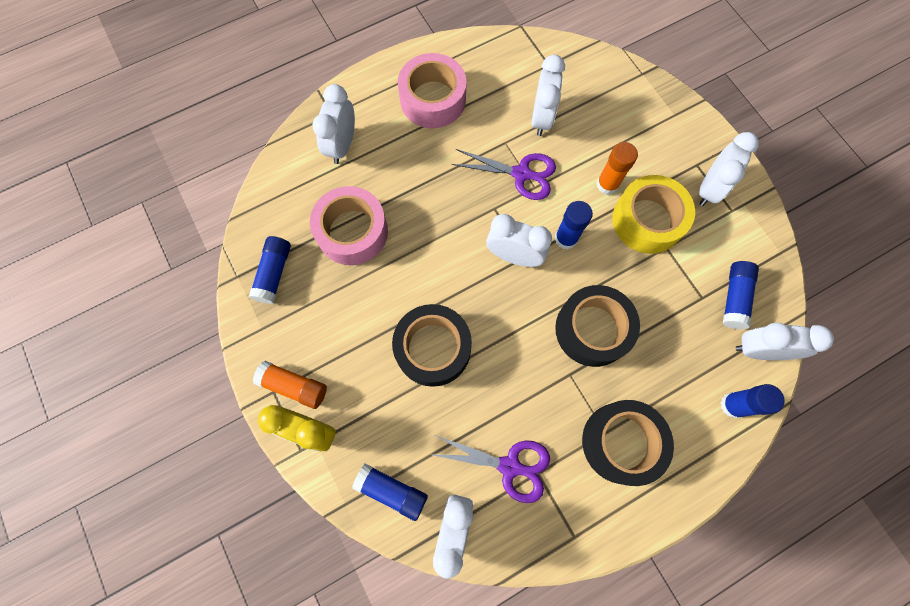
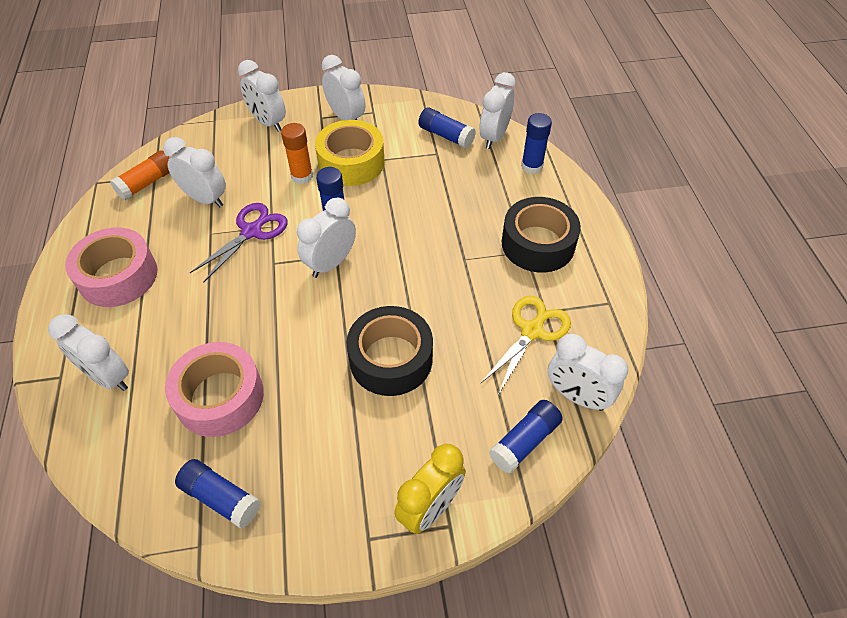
camera: 70 degrees left, 20 degrees down
(294, 386) = (372, 512): orange glue stick -> orange glue stick (147, 183)
(510, 466) = (532, 330): purple scissors -> yellow scissors
(592, 329) = (430, 230): black tape -> none
(664, 121) = (268, 122): none -> white clock

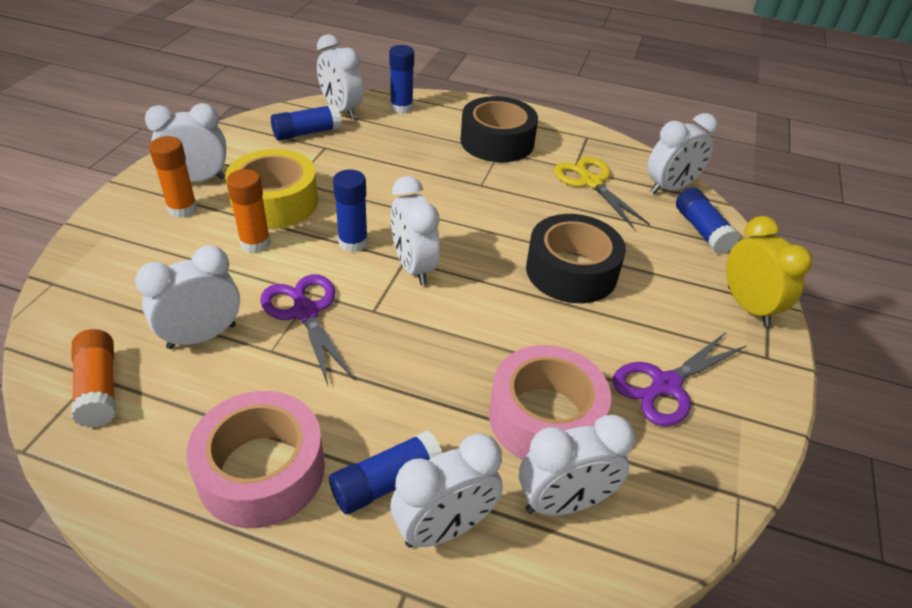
camera: 65 degrees left, 10 degrees down
(221, 498) = (684, 457): blue glue stick -> blue glue stick (387, 482)
(268, 122) = (124, 238): white clock -> white clock (564, 502)
(290, 465) = (665, 385): none -> purple scissors
(312, 128) = (182, 209): none -> orange glue stick

